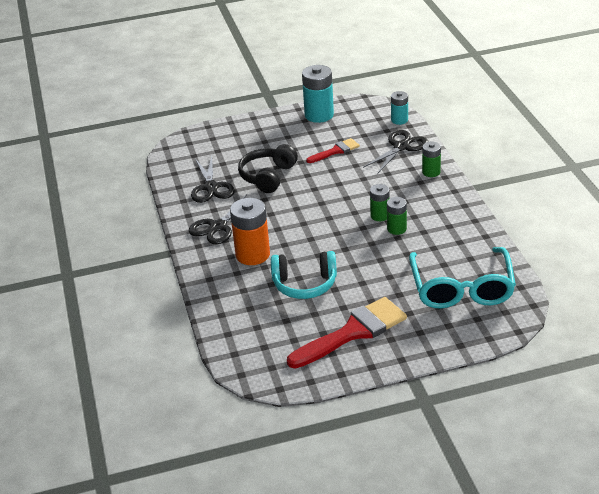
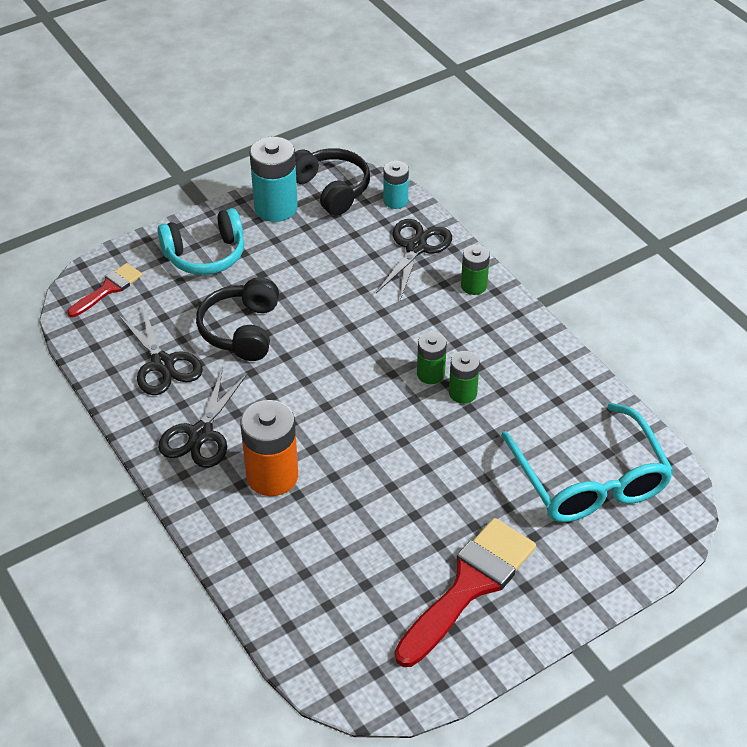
camera: 20 degrees left, 10 degrees up
(304, 284) = (368, 515): turquoise headphones -> turquoise headphones (205, 255)
(335, 151) = (324, 269): red brush -> red brush (108, 289)
(359, 109) = (330, 189): none -> black headphones

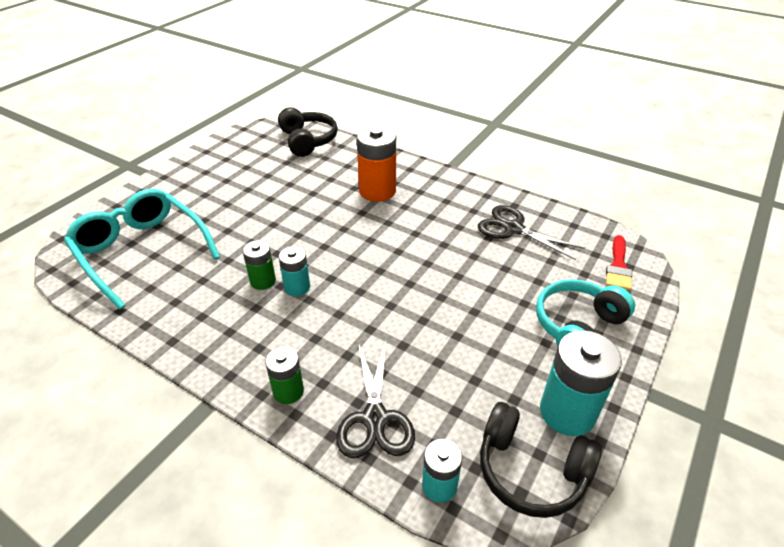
camera: 155 degrees right, 5 degrees down
(201, 434) = (443, 198): black scissors -> none
(242, 330) = (479, 270): black headphones -> black headphones (307, 141)
(430, 374) = (297, 287): green battery -> turquoise battery
(469, 586) = (221, 176): red brush -> none

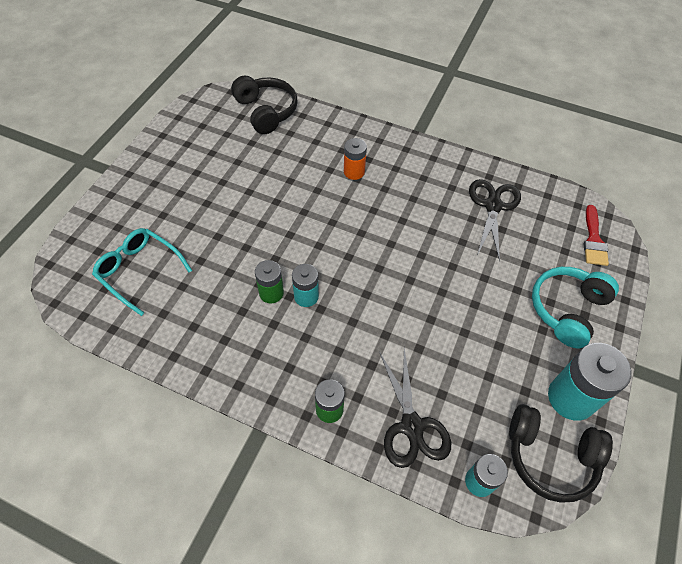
camera: 10 degrees left, 15 degrees up
(141, 251) = (139, 271): turquoise glasses -> turquoise glasses, size x0.65
(377, 191) = (354, 172): orange battery -> orange battery, size x0.57
(513, 229) = (492, 206): black scissors -> black scissors turned 75 degrees clockwise

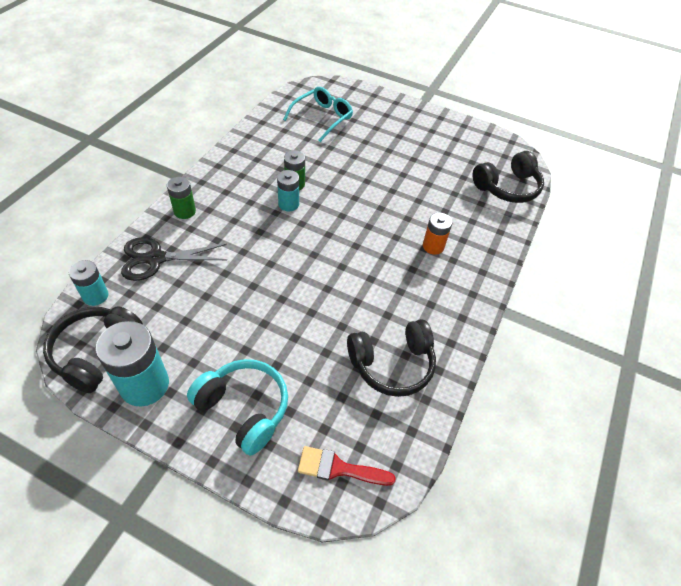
camera: 90 degrees right, 5 degrees down
(492, 206) = (392, 364): black scissors -> black headphones

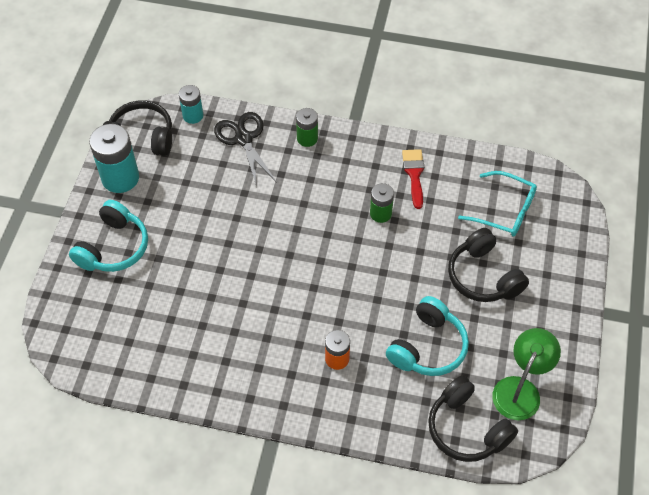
camera: 80 degrees right, 5 degrees up
(288, 204) = (349, 216): turquoise battery -> none
(339, 468) = (76, 324): red brush -> red brush (414, 174)
(392, 364) = (180, 345): black headphones -> black headphones (483, 276)
(433, 190) = (427, 347): none -> turquoise headphones
(478, 153) = (520, 389): none -> green lamp

